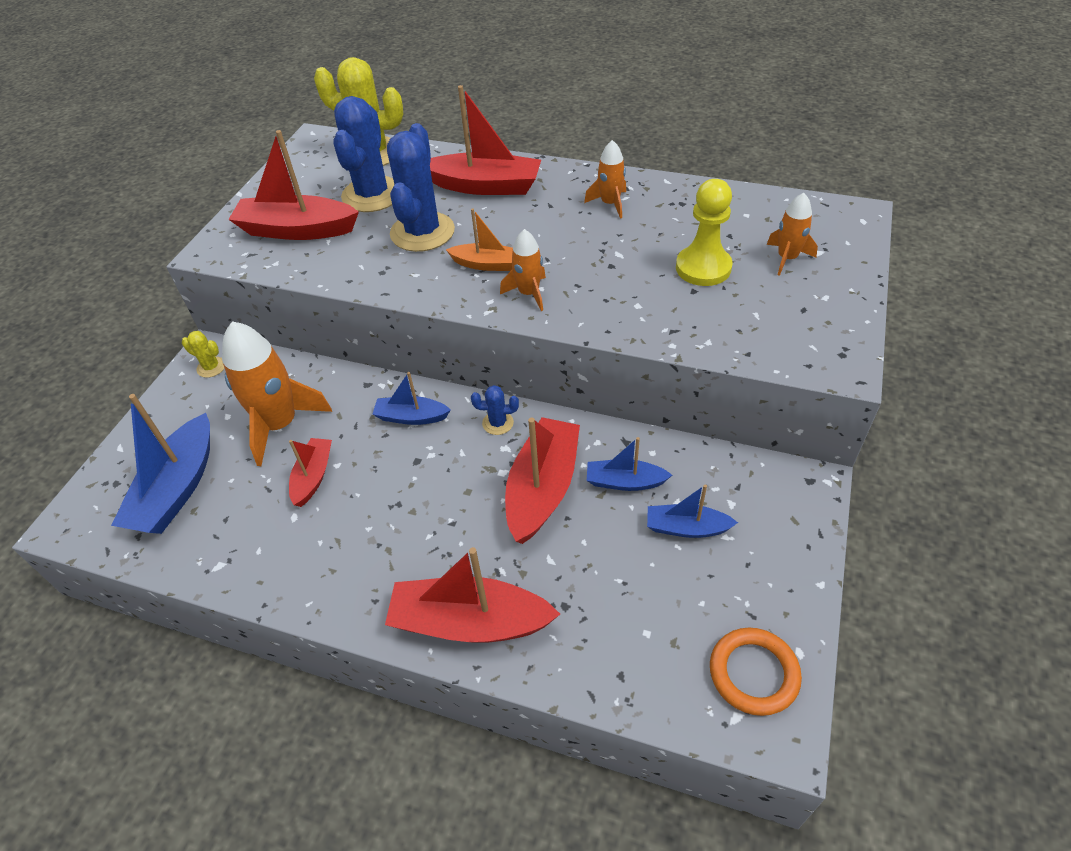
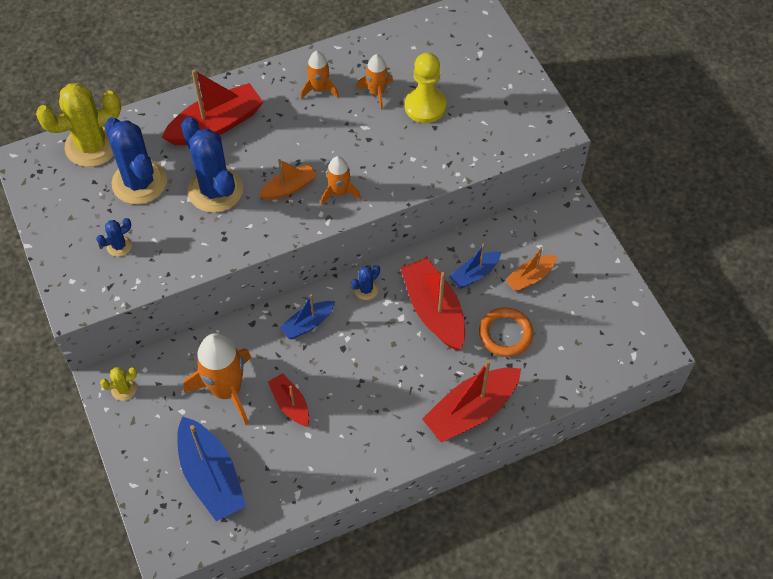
camera: 45 degrees left, 10 degrees up
(297, 230) = (119, 246): red boat -> blue cactus
(686, 528) = (530, 277): blue boat -> orange boat
(753, 673) = (624, 329): orange ring -> orange ring (505, 334)
(787, 258) = (466, 69): orange rocket -> orange rocket (377, 92)

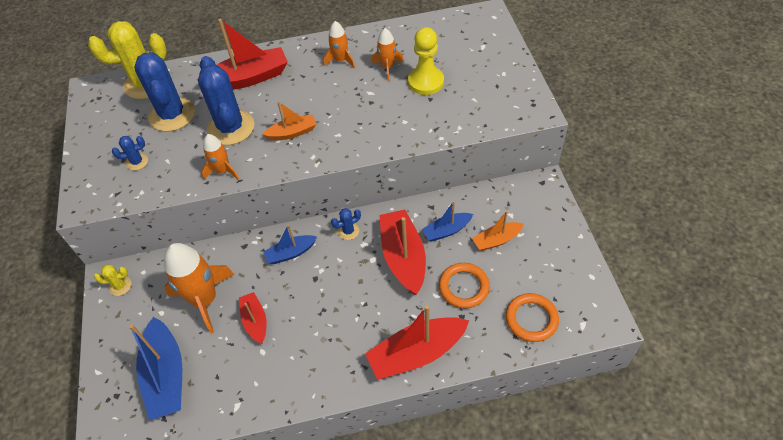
camera: 15 degrees right, 5 degrees down
(339, 192) = (334, 141): orange rocket -> orange rocket (222, 171)
(581, 357) = (531, 319): none -> orange ring

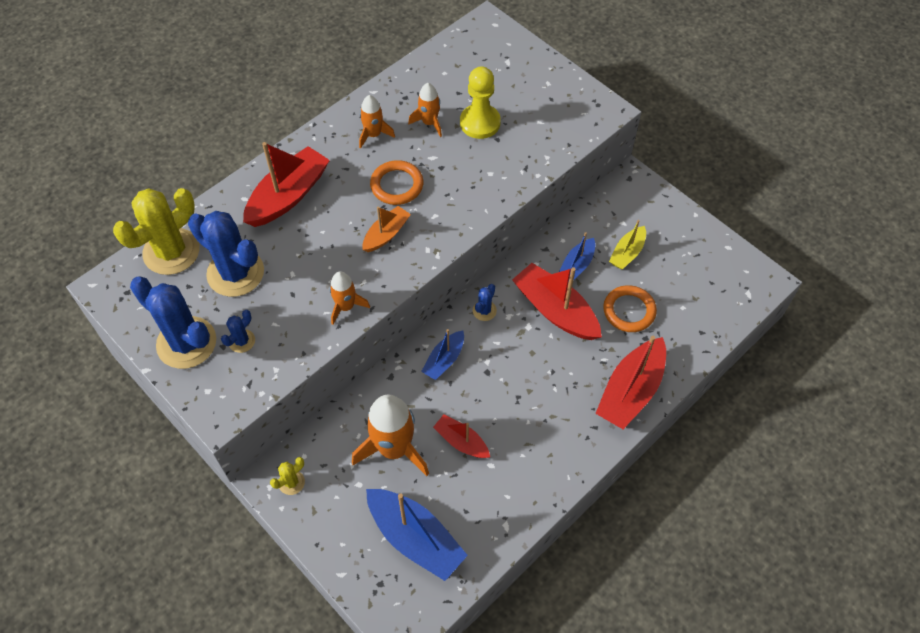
camera: 35 degrees left, 5 degrees up
(231, 128) = (315, 258): blue cactus -> blue cactus (186, 343)
(496, 240) = (627, 253): orange boat -> yellow boat
(531, 319) = (704, 310): orange ring -> orange ring (397, 185)

